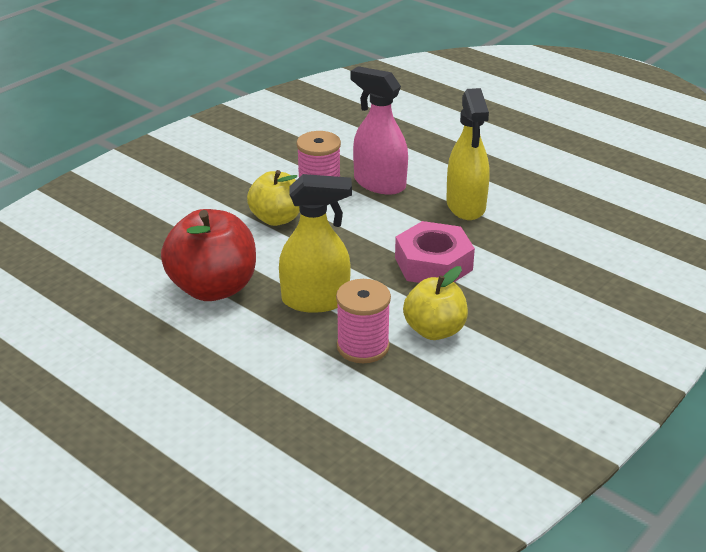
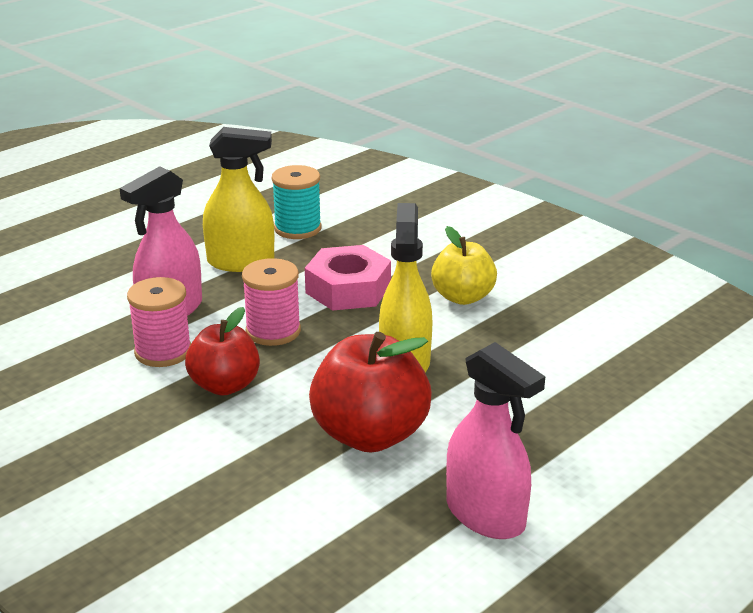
camera: 85 degrees left, 5 degrees down
(110, 346) = (486, 515): none -> pink spray bottle
(276, 218) = (225, 385): yellow apple -> red apple
(363, 346) = (488, 337): pink spool -> pink spool (273, 331)
(540, 228) = (297, 228): none -> turquoise spool

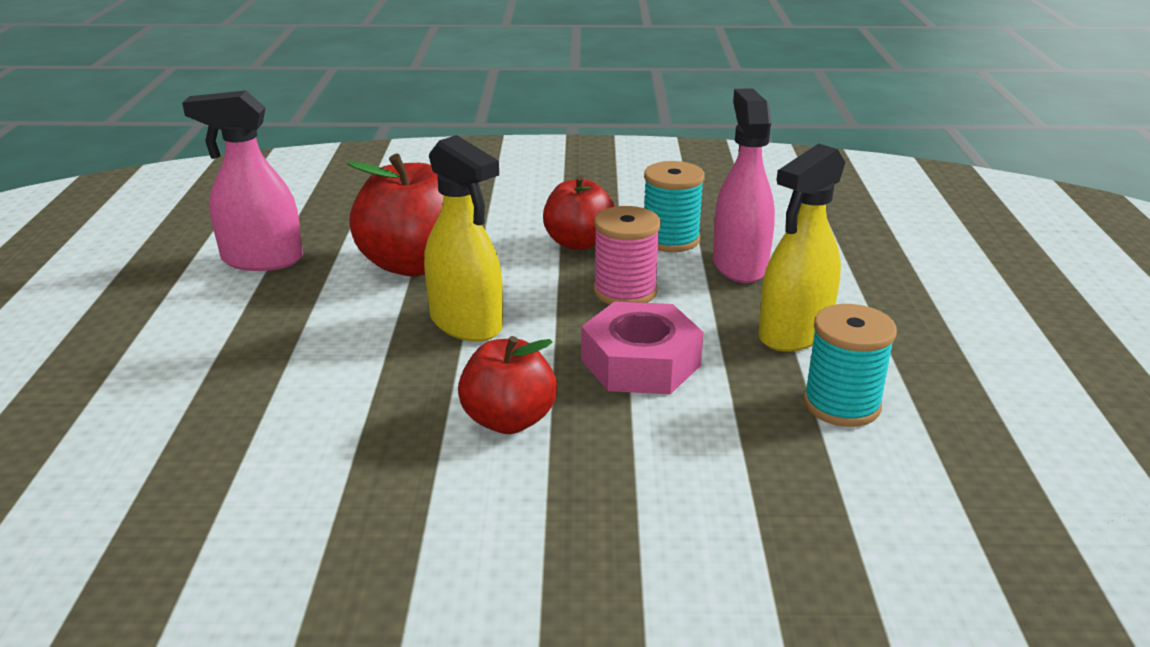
camera: 135 degrees right, 0 degrees up
(163, 352) = (670, 239): pink spool -> turquoise spool
(462, 297) = (508, 420): yellow apple -> red apple

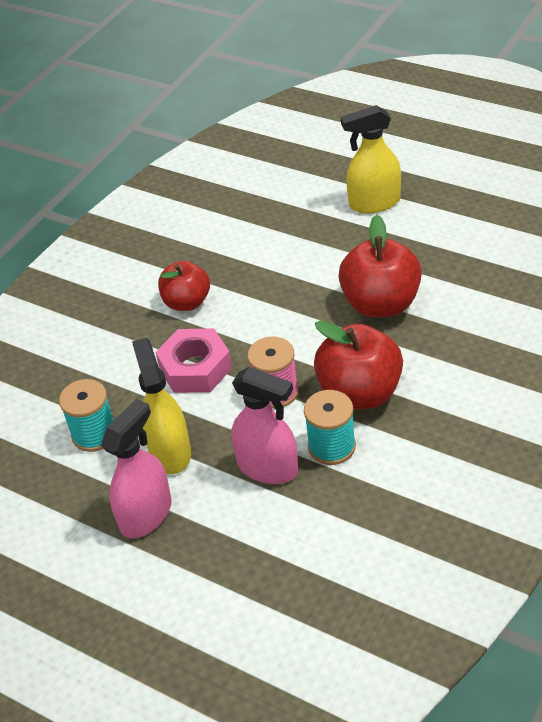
camera: 125 degrees right, 15 degrees up
(261, 260) = (431, 239): pink spray bottle -> pink spray bottle (146, 514)
(466, 323) = (289, 310): yellow spray bottle -> yellow spray bottle (374, 203)
(578, 243) = (360, 393): red apple -> red apple, size x1.53

